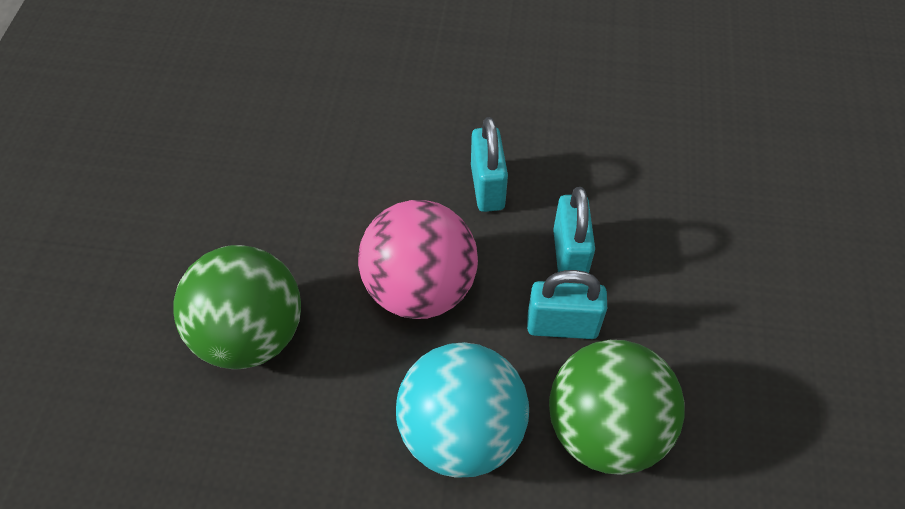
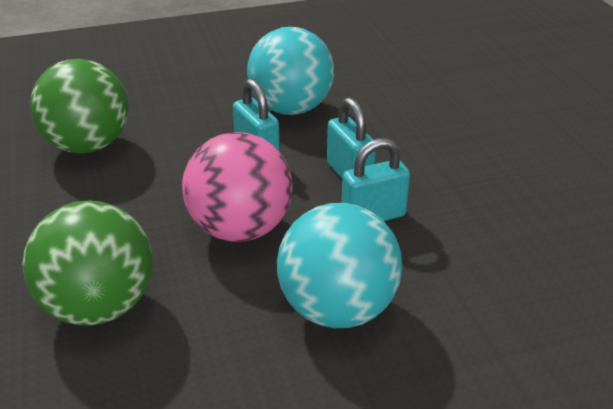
camera: 25 degrees left, 20 degrees down
(558, 130) = (291, 109): none -> turquoise ball
(605, 429) = (451, 267): green ball -> green ball (88, 145)

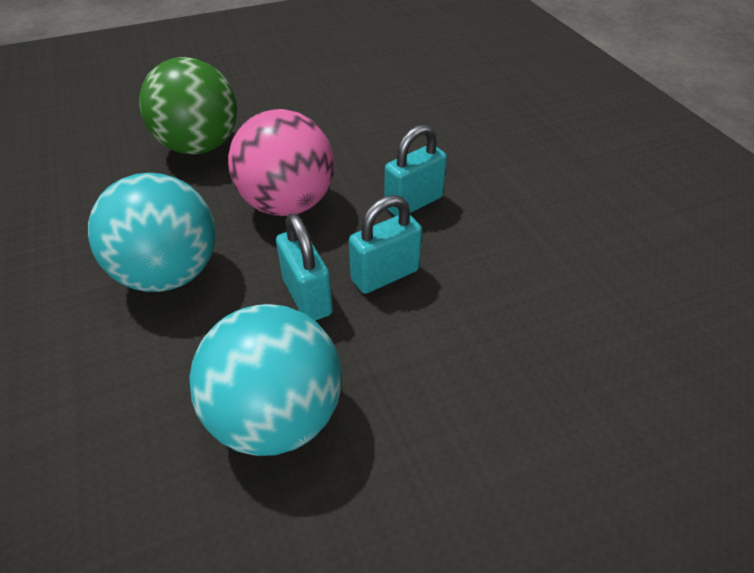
camera: 85 degrees right, 10 degrees up
(88, 145) = (406, 105): green ball -> none
(291, 109) = (514, 220): turquoise ball -> turquoise ball (277, 415)

